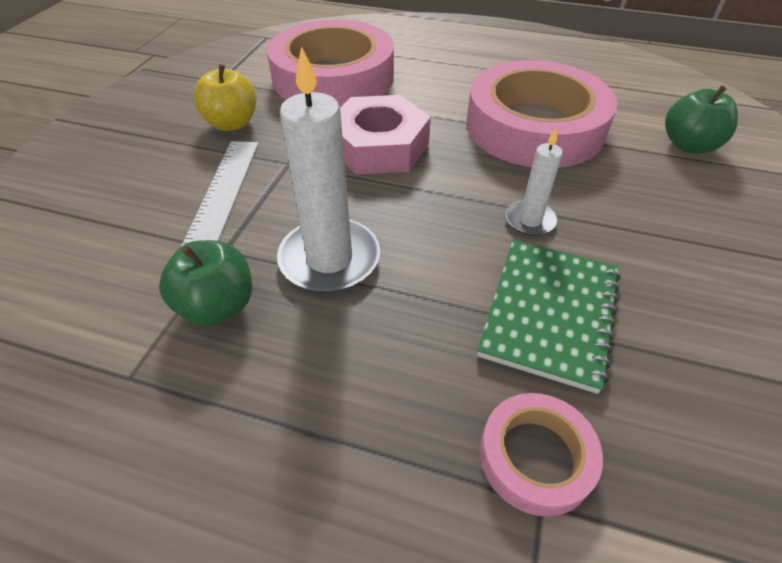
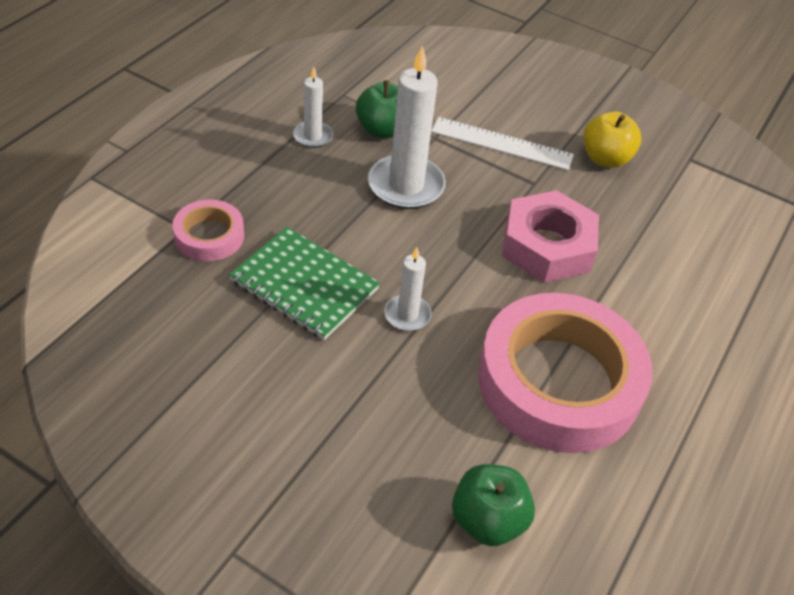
camera: 100 degrees right, 0 degrees up
(251, 388) = (313, 136): none -> white candle
(333, 77) = (691, 241): pink tape -> none

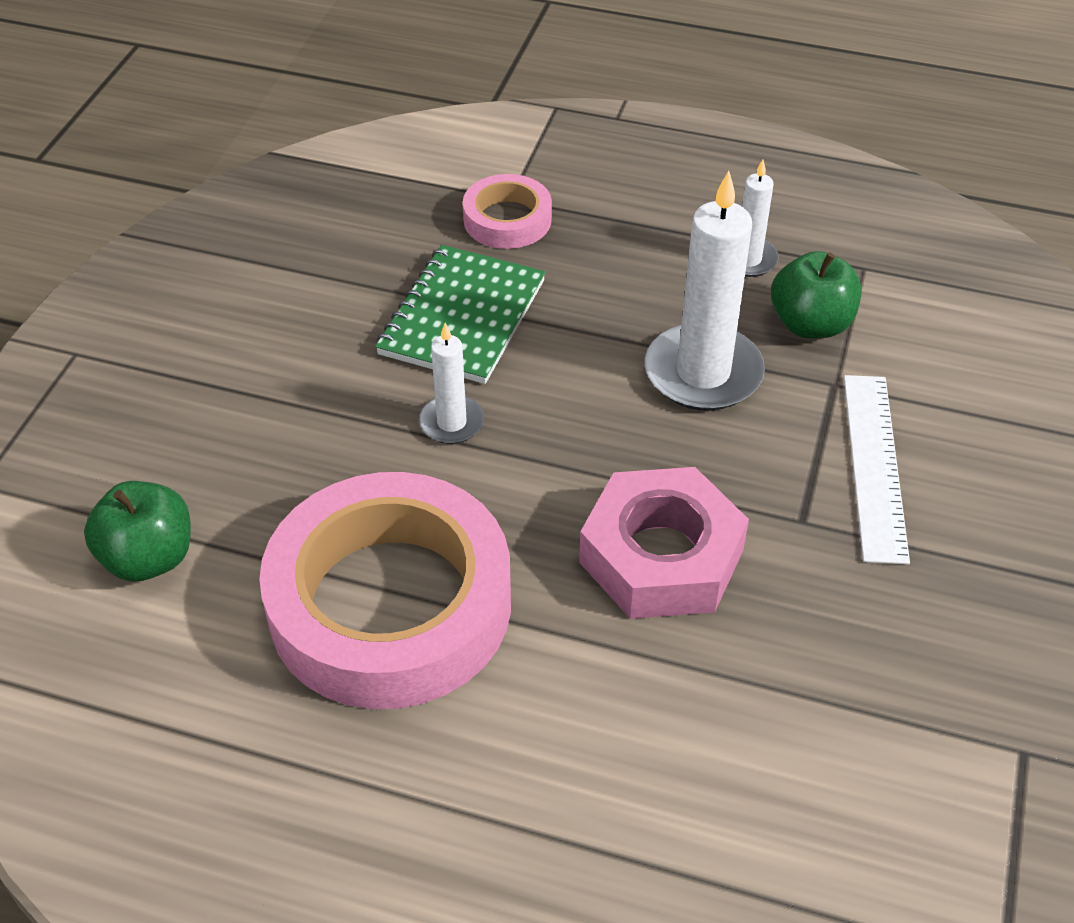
camera: 80 degrees right, 0 degrees up
(605, 159) = (930, 612): yellow apple -> none

